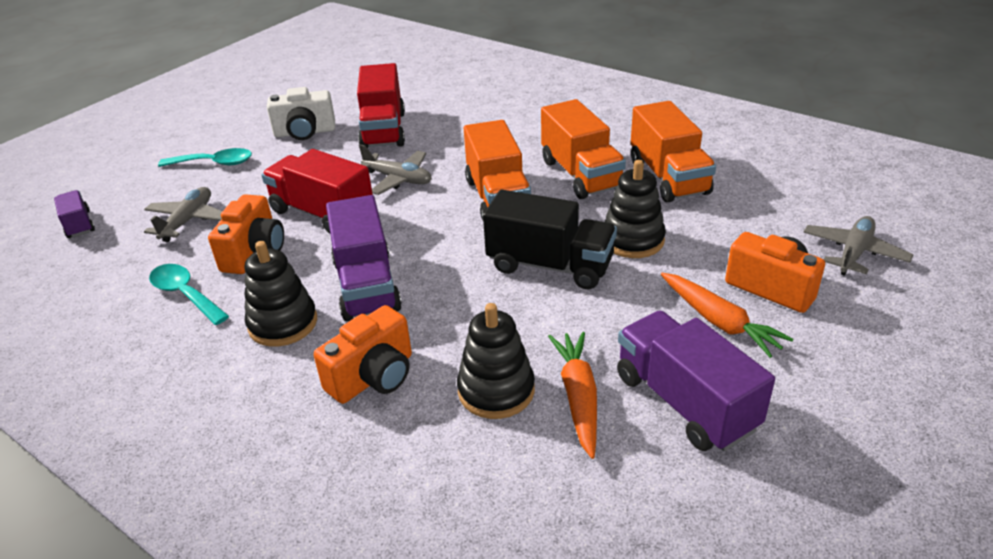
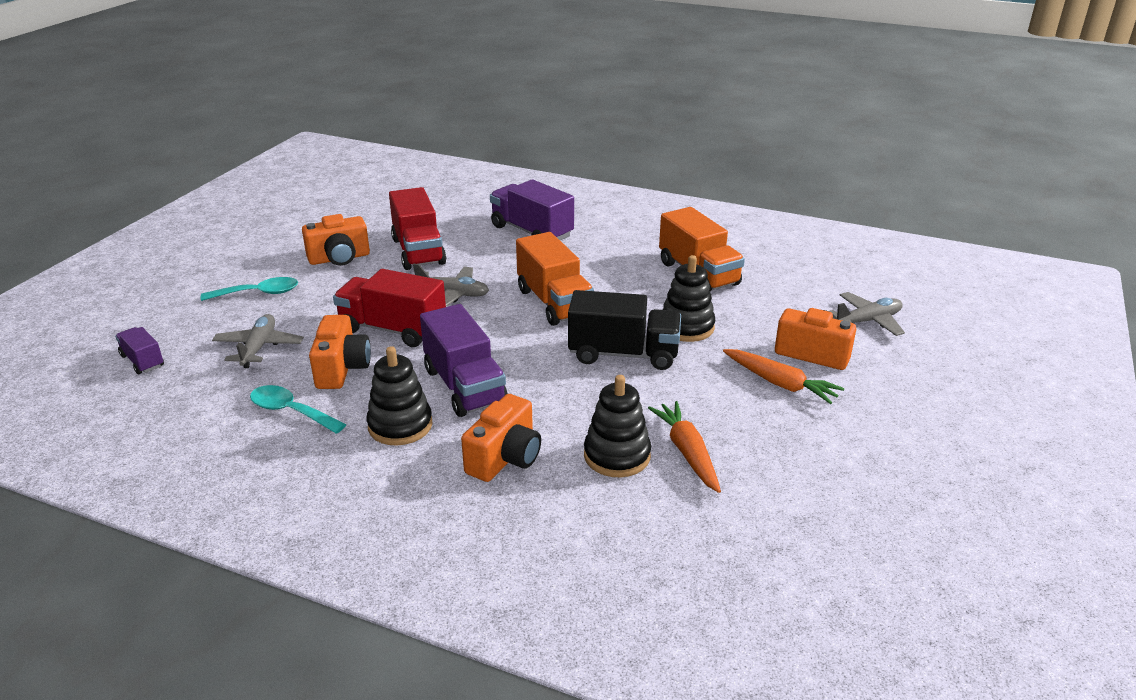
camera: 15 degrees left, 5 degrees down
(305, 132) = (339, 258): white camera -> orange camera
(581, 174) = (621, 277): orange truck -> none
(684, 402) = (773, 445): purple truck -> purple truck (531, 231)
(853, 253) = (868, 321): grey plane -> grey plane turned 45 degrees clockwise

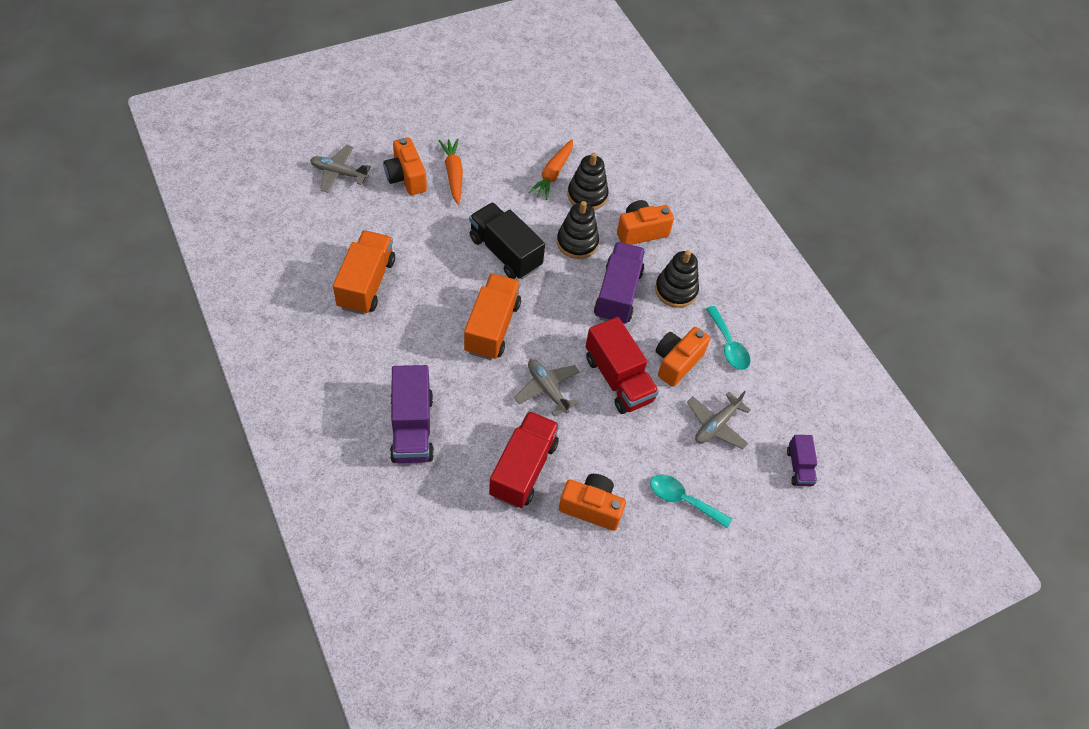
camera: 145 degrees left, 25 degrees up
(686, 327) = (443, 245): black stacking toy -> black stacking toy (577, 242)

